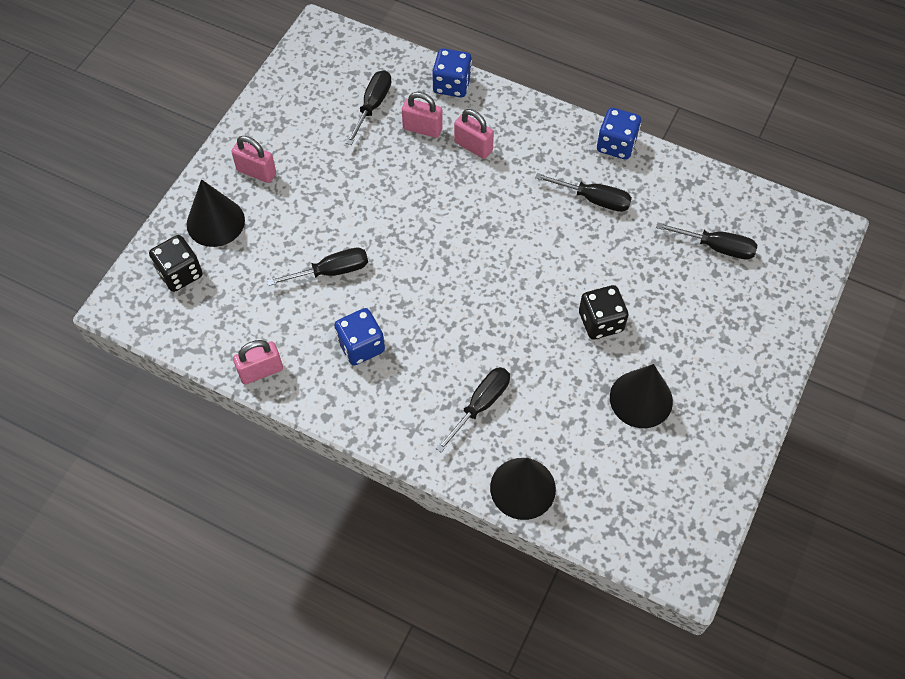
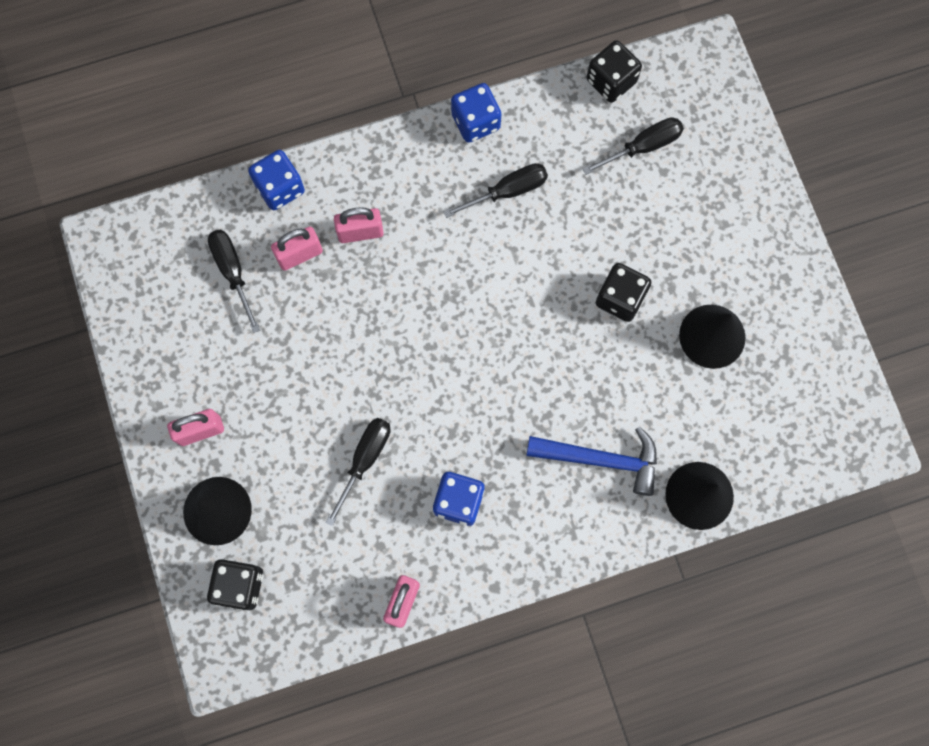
camera: 45 degrees left, 15 degrees up
(480, 405) = (601, 459): black screwdriver -> blue hammer
(735, 192) = (611, 81): none -> black dice

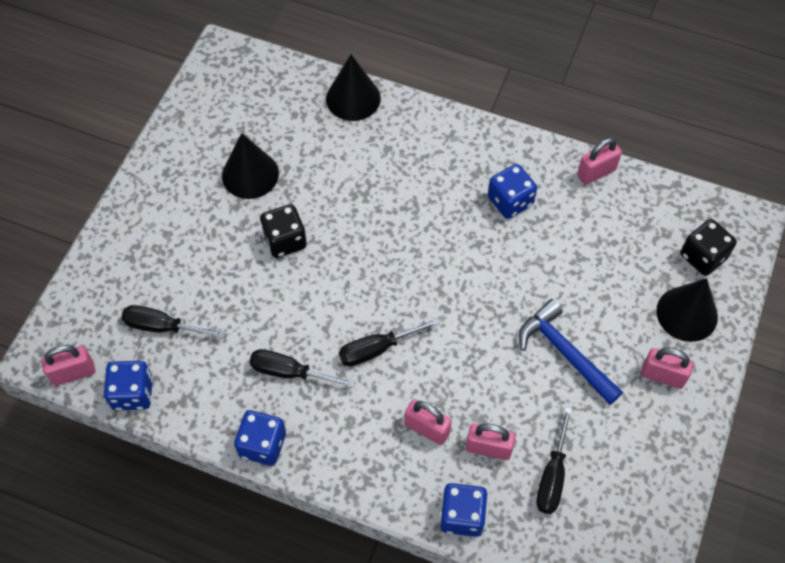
camera: 140 degrees left, 15 degrees down
(364, 460) = (554, 270): black screwdriver -> black screwdriver (377, 349)
(601, 459) = (394, 159): blue hammer -> blue hammer (564, 353)
(611, 81) = (133, 393): black dice -> blue dice
(671, 60) = (73, 373): none -> pink padlock

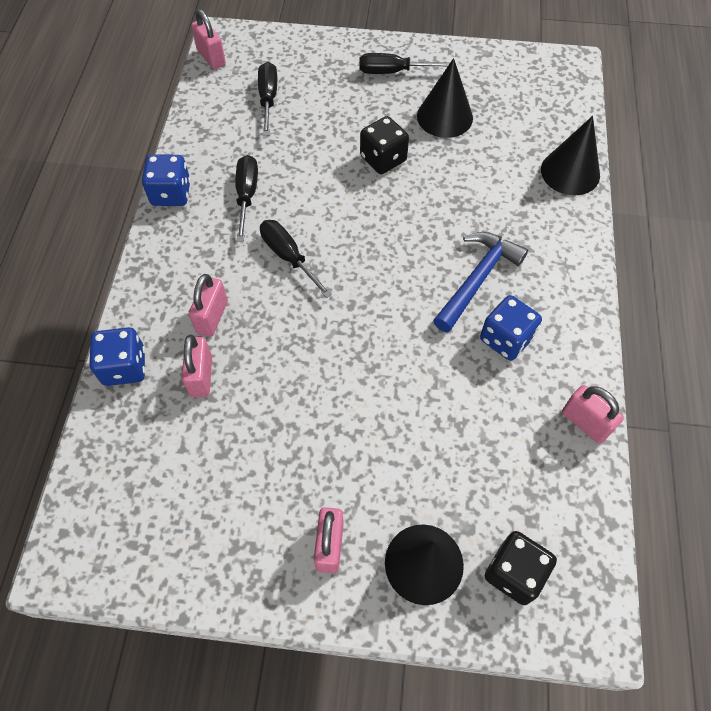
camera: 75 degrees right, 0 degrees up
(133, 393) = (201, 97): blue dice -> none
(552, 475) = (181, 444): black screwdriver -> black screwdriver (393, 72)
(564, 353) = (331, 430): blue hammer -> blue hammer (477, 279)

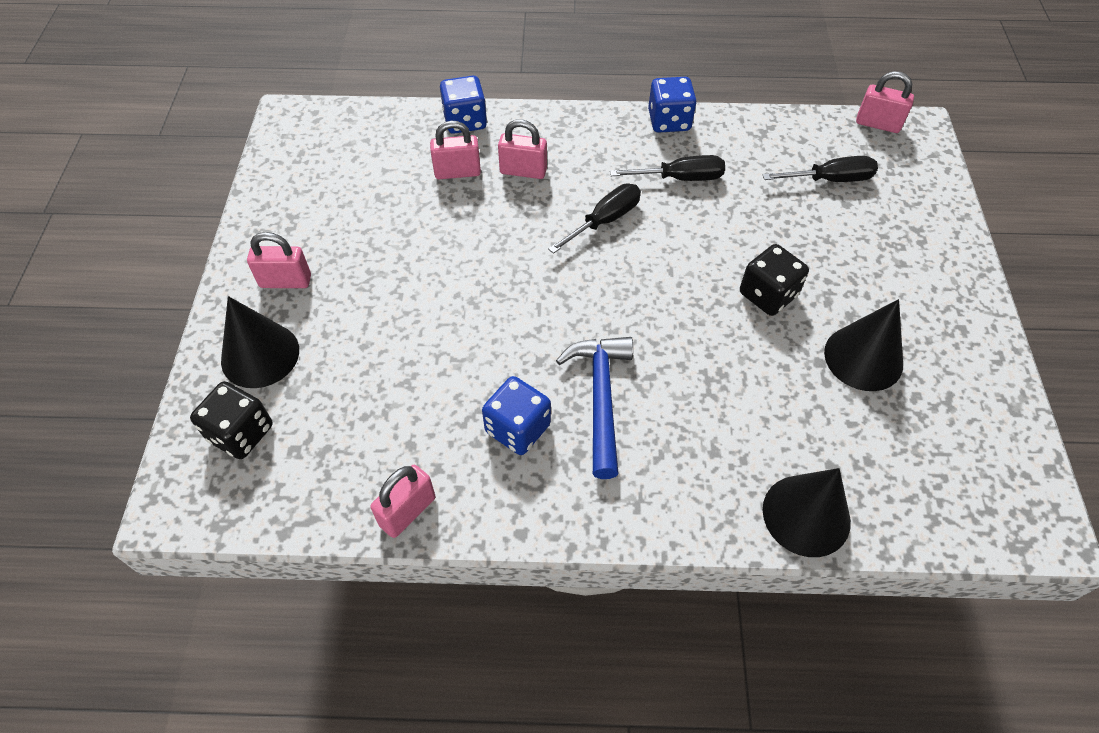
camera: 85 degrees right, 5 degrees down
(211, 58) = (877, 124): pink padlock -> pink padlock turned 60 degrees clockwise
(393, 72) = (926, 297): black screwdriver -> none
(477, 279) = (600, 398): blue hammer -> blue hammer turned 120 degrees counterclockwise

